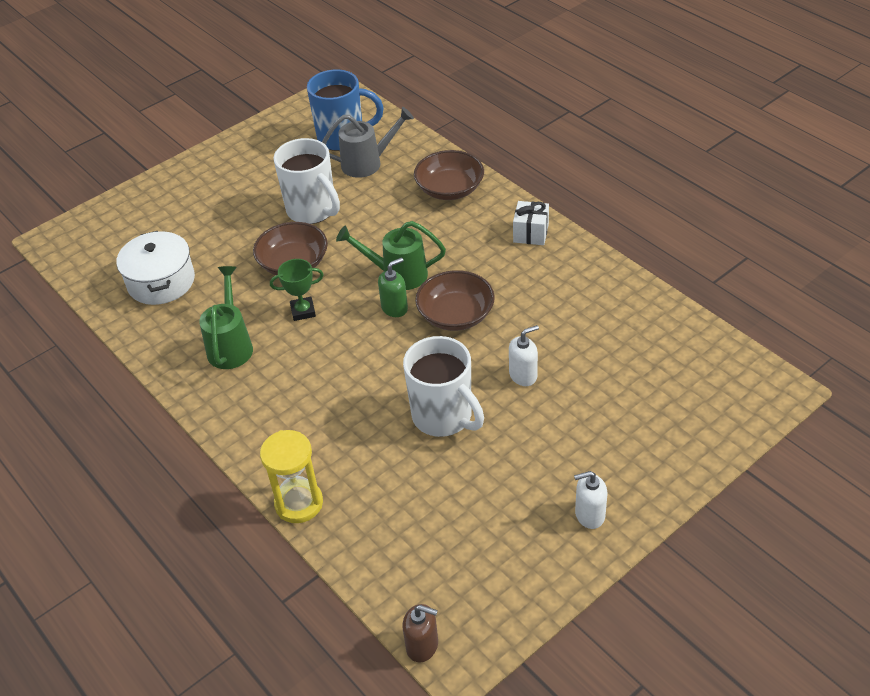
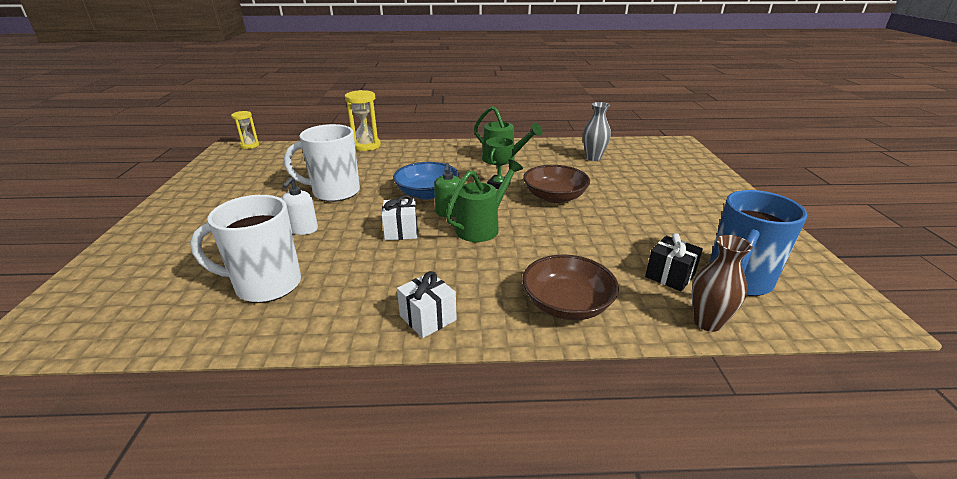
camera: 125 degrees right, 15 degrees down
(161, 282) = (593, 158): white pot -> grey vase
(312, 210) = (615, 223): white mug -> white mug (266, 285)
(367, 163) = (670, 276): grey watering can -> black gift
(373, 348) = (427, 193): none -> blue bowl
(406, 137) = (707, 322): none -> brown vase
(422, 645) = (249, 145): brown soap dispenser -> yellow hourglass
(456, 315) = (401, 231): brown bowl -> white gift
(589, 515) = (189, 202): white soap dispenser -> none

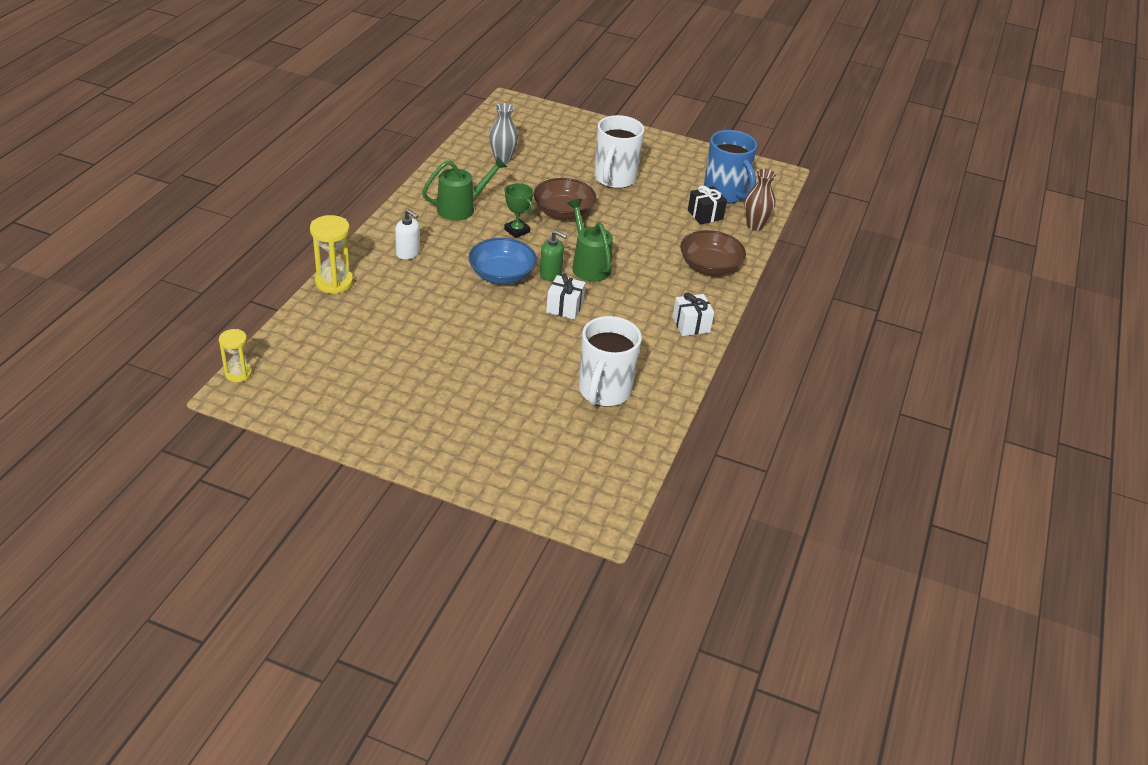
camera: 70 degrees left, 10 degrees up
(303, 229) = (522, 360): white soap dispenser -> white soap dispenser (408, 253)
(334, 192) = (453, 329): white mug -> white mug (614, 179)

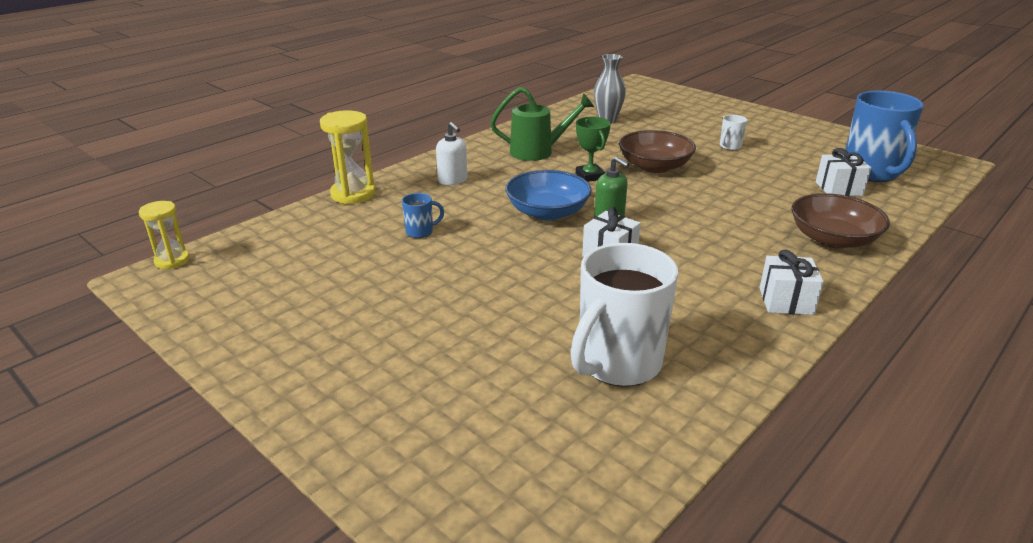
camera: 25 degrees right, 10 degrees down
(415, 311) = (420, 232): none -> blue mug
(589, 265) = (663, 217): green watering can -> none
(614, 179) = (729, 147): white mug -> white mug, size x0.43
(705, 215) = (839, 188): black gift -> white gift
(754, 226) = (908, 206): brown vase -> none

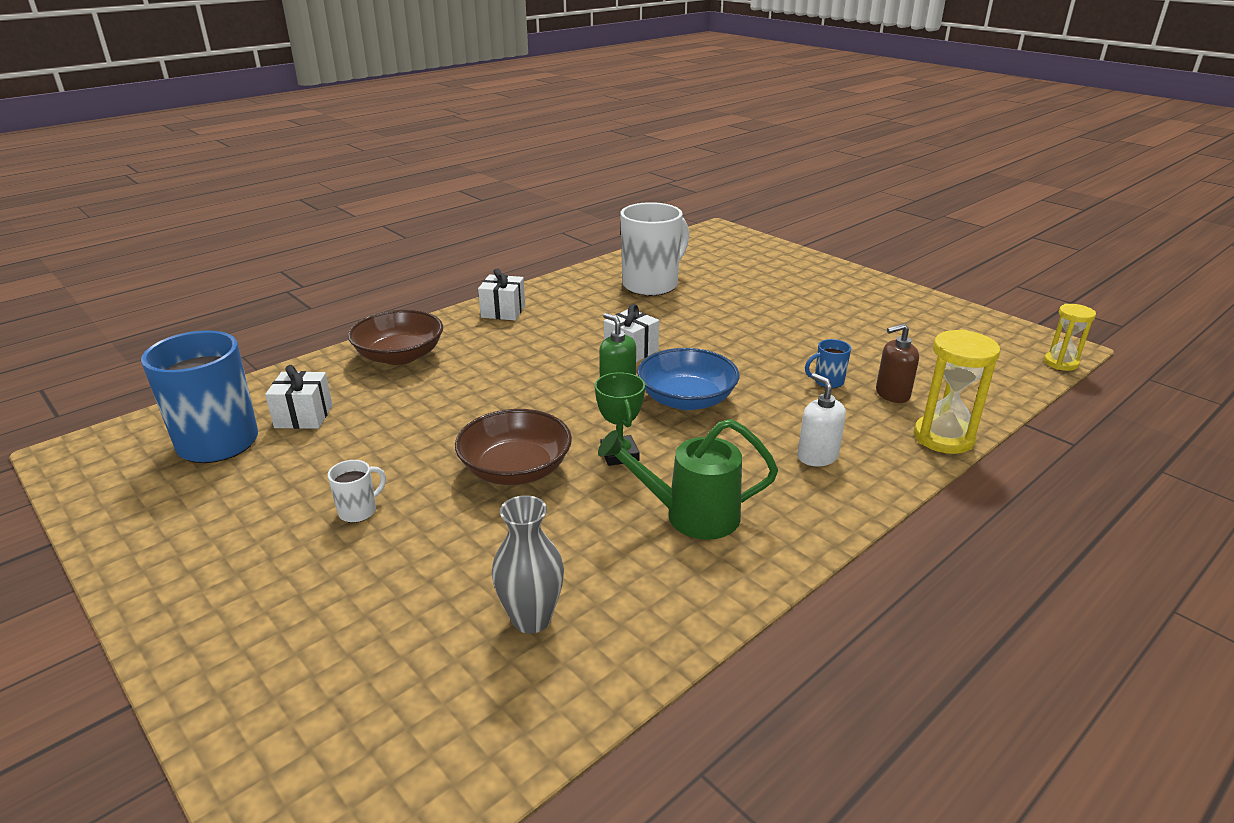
camera: 175 degrees left, 0 degrees up
(368, 224) = (892, 394): none -> brown soap dispenser

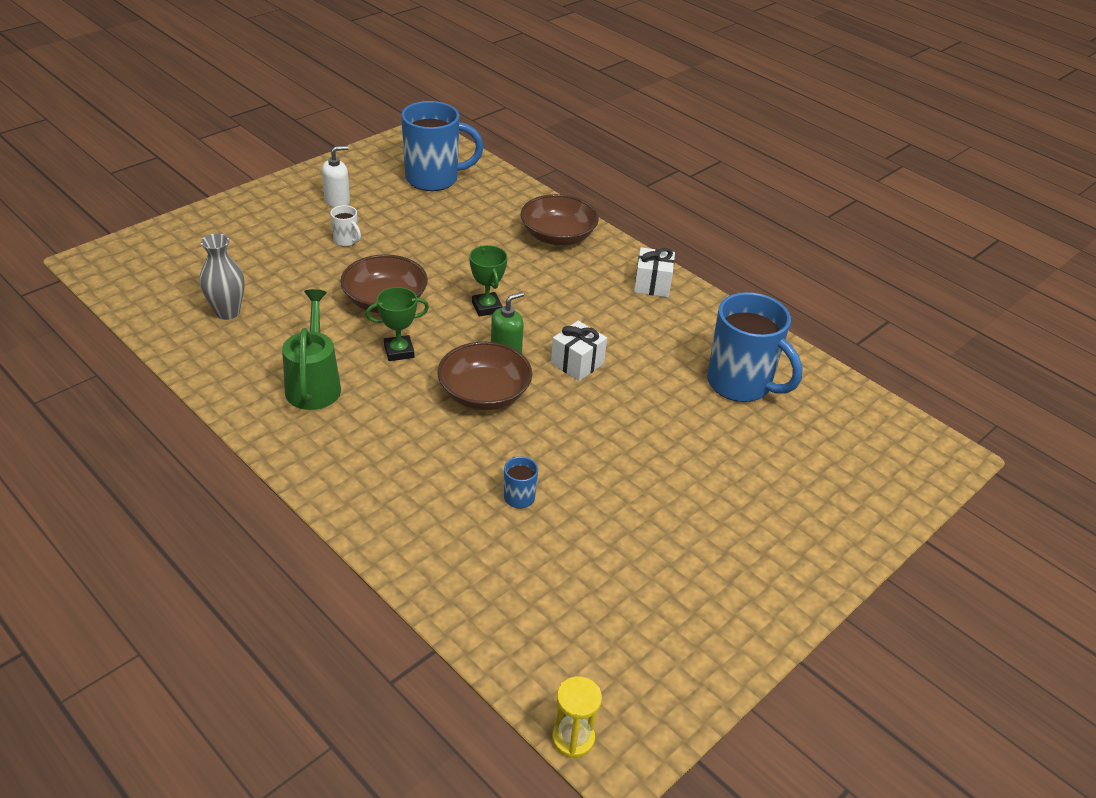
camera: 85 degrees right, 10 degrees up
(304, 416) = (463, 205): white gift -> none
(534, 398) = (487, 307): none -> green trophy
(651, 285) = (741, 384): white mug -> blue mug
(686, 399) = (484, 394): blue bowl -> brown bowl
(817, 456) = (383, 466): white soap dispenser -> white soap dispenser (337, 201)
(892, 394) = (493, 544): brown soap dispenser -> none
(943, 438) = (406, 564): yellow hourglass -> none

